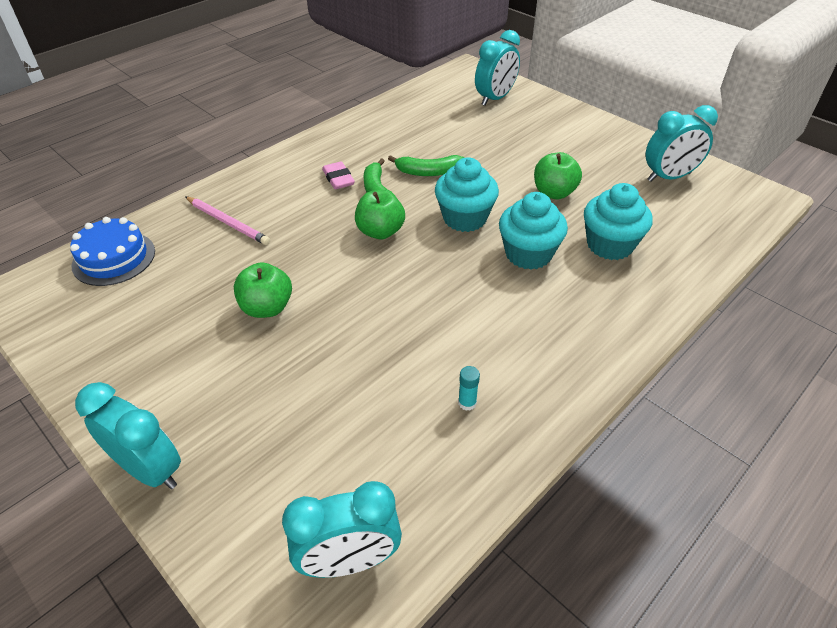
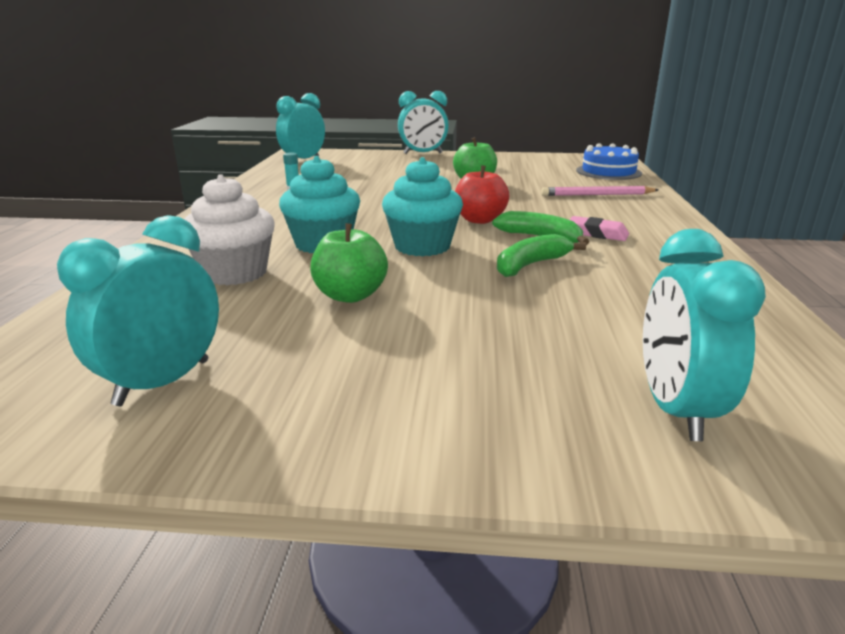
camera: 140 degrees right, 20 degrees down
(380, 232) = (479, 220): green apple -> red apple
(609, 245) = (235, 273): turquoise cupcake -> white cupcake

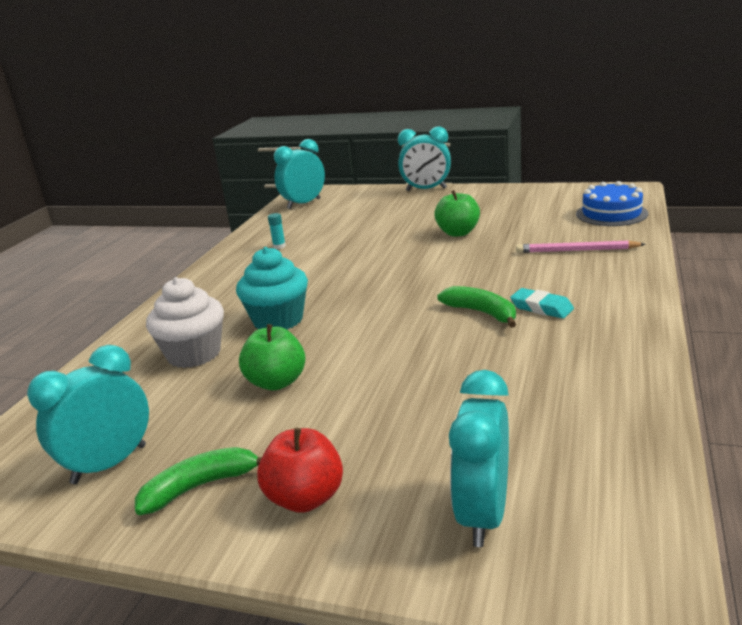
camera: 15 degrees right, 0 degrees up
(422, 246) = (364, 324): turquoise cupcake -> none
(479, 220) = (435, 289): red apple -> red apple (305, 498)
(530, 265) = (452, 349): green banana -> green banana (200, 486)
(597, 233) = (541, 308): pink eraser -> turquoise eraser

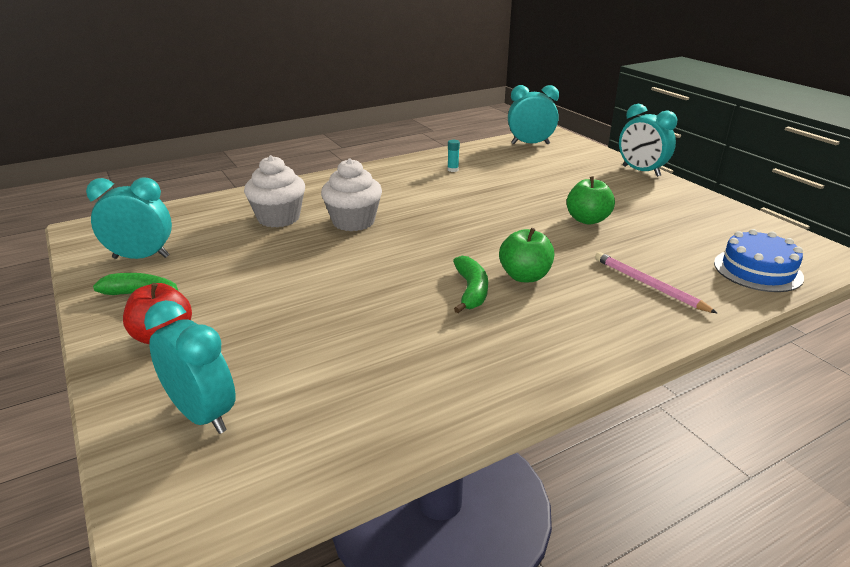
camera: 40 degrees right, 5 degrees up
(277, 382) = (278, 261): green apple -> green apple (524, 276)
(278, 320) = (353, 222): turquoise cupcake -> white cupcake
(483, 515) = (202, 415): turquoise clock -> turquoise clock turned 75 degrees clockwise
(541, 308) = (517, 313): turquoise eraser -> none

